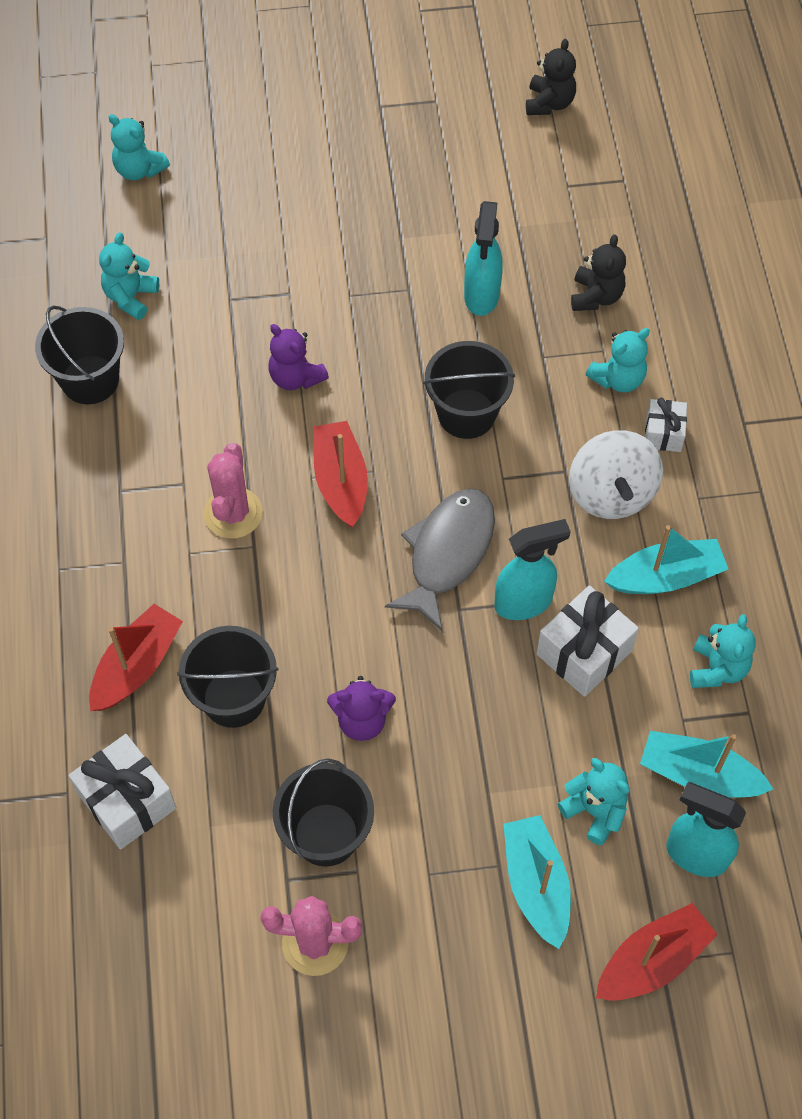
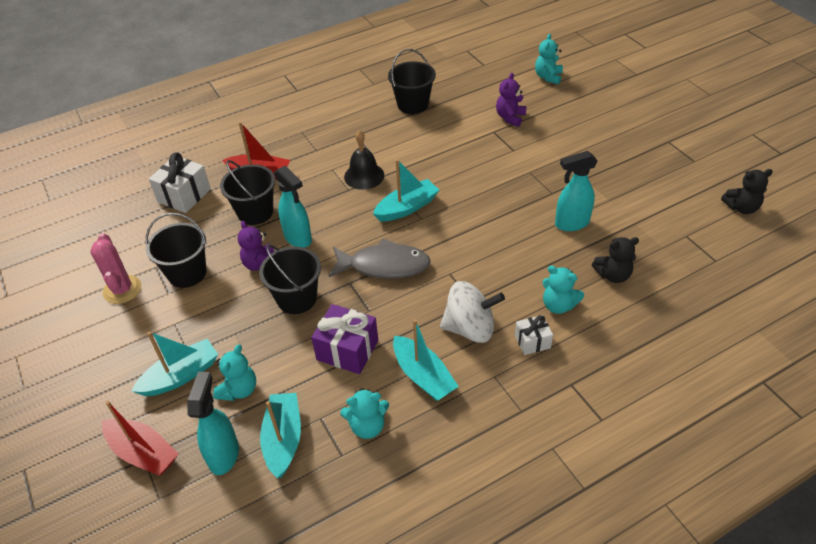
camera: 70 degrees right, 15 degrees down
(131, 297) = (470, 100): turquoise teddy bear -> none
(233, 513) = (364, 176): pink cactus -> black bell
(296, 377) = (462, 170): purple teddy bear -> purple teddy bear (510, 117)
(341, 481) = (407, 208): red boat -> turquoise boat
(466, 413) = (484, 243): black bucket -> black bucket (297, 298)
(524, 602) = (368, 310): turquoise spray bottle -> turquoise spray bottle (298, 238)
(584, 652) = (347, 350): white gift -> purple gift
(611, 493) = (470, 328): white spinning top -> white spinning top turned 150 degrees counterclockwise

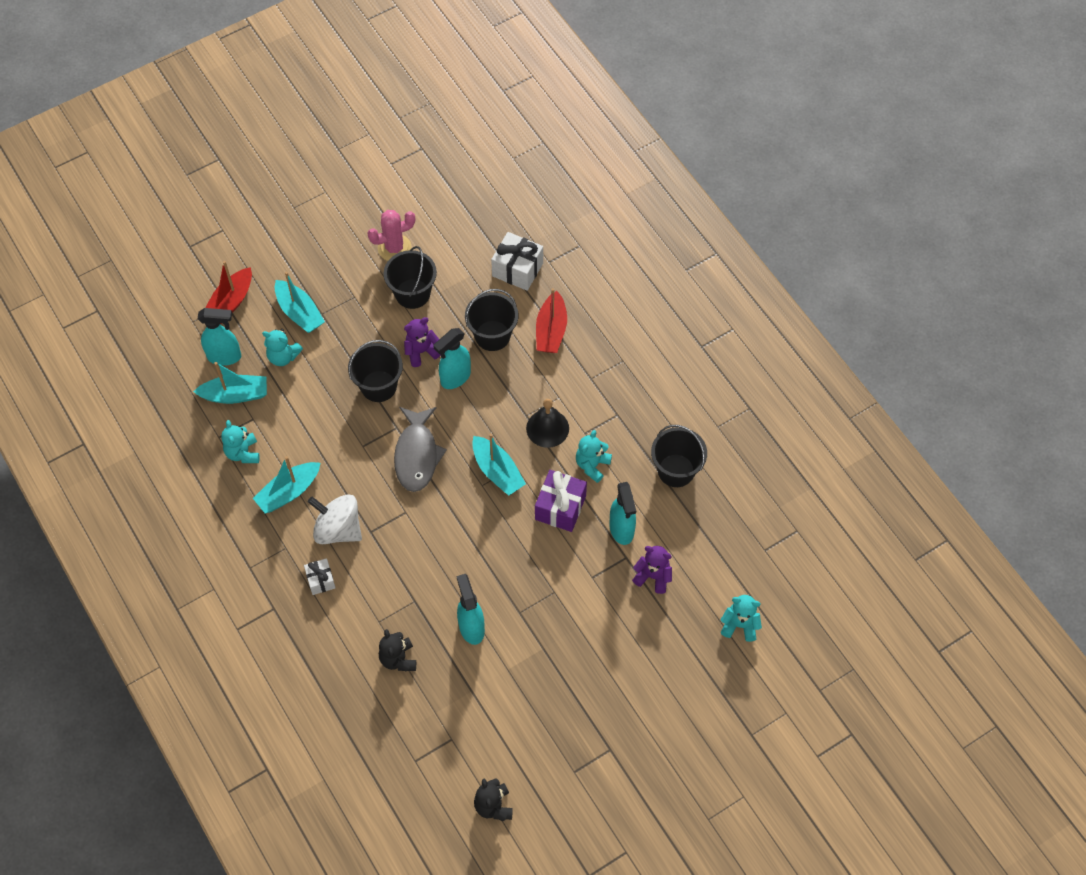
camera: 85 degrees right, 15 degrees up
(347, 350) = (319, 432): purple gift -> purple gift (560, 507)
(467, 133) = (621, 530): none -> turquoise spray bottle
(470, 328) = (338, 529): white spinning top -> white spinning top turned 120 degrees clockwise
(558, 305) = (362, 605): turquoise teddy bear -> turquoise teddy bear (592, 465)

